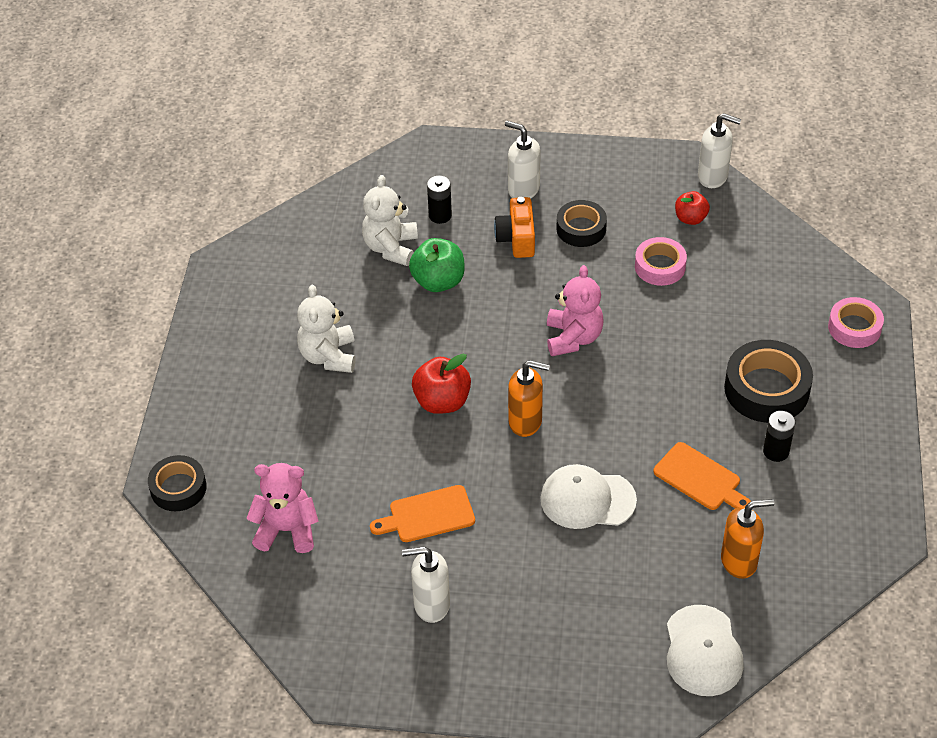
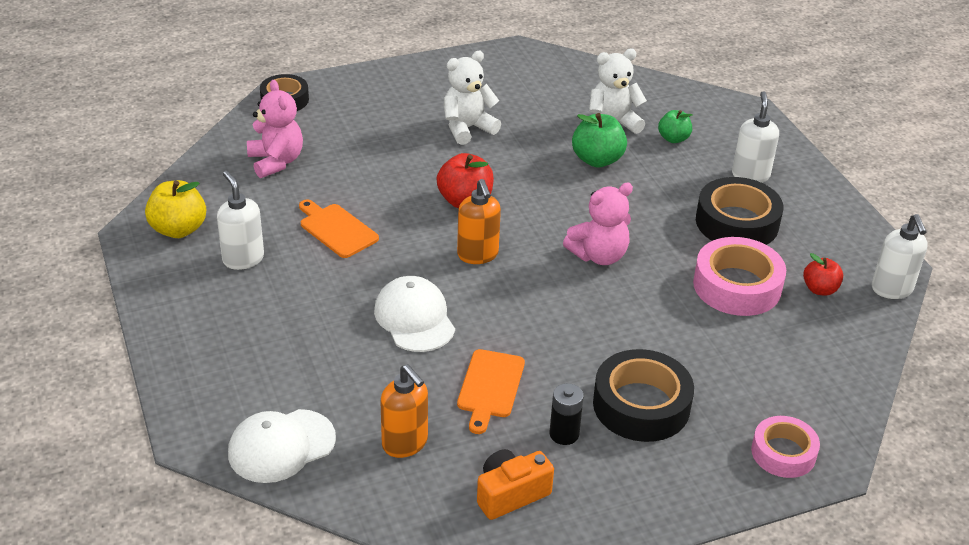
camera: 60 degrees right, 10 degrees down
(352, 646) = (178, 229): none -> yellow apple
(440, 215) = (673, 138): black battery -> green apple
(517, 238) = (687, 188): orange camera -> orange camera (510, 494)
(581, 228) = (737, 222): black tape -> black tape, size x1.57
(660, 266) = (737, 286): pink tape -> pink tape, size x1.57

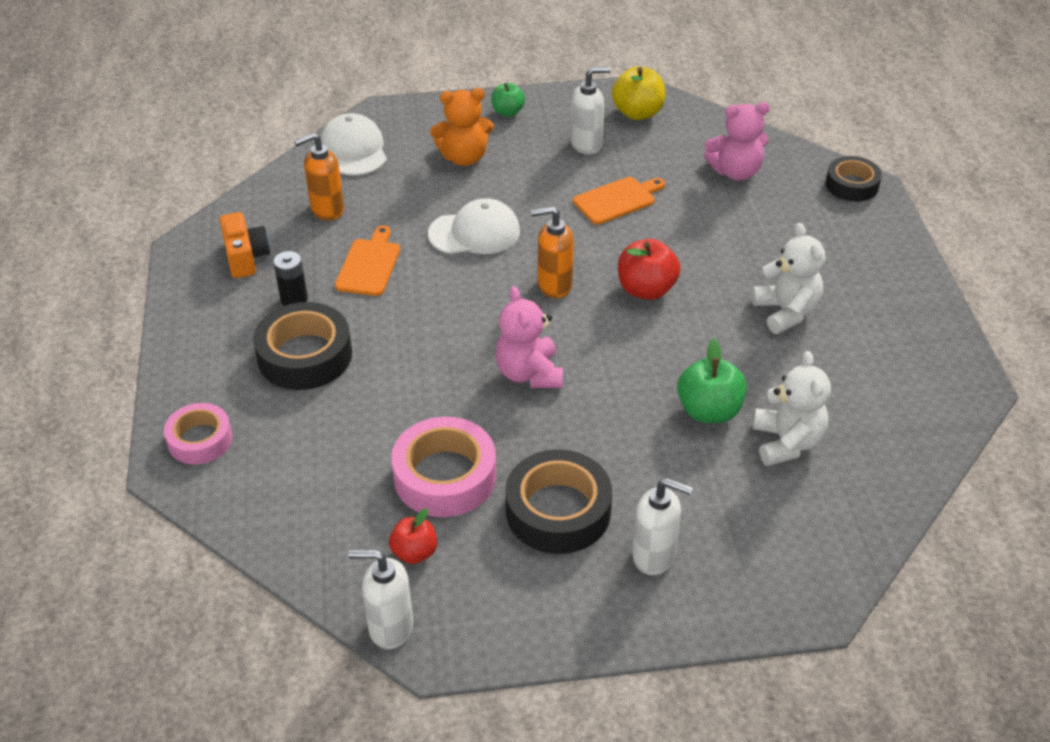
camera: 105 degrees right, 5 degrees up
(282, 347) = (464, 157): none -> orange teddy bear
(490, 387) = (369, 265): orange cutting board -> orange cutting board turned 75 degrees clockwise
(673, 138) = (748, 497): green apple -> green apple (507, 112)

